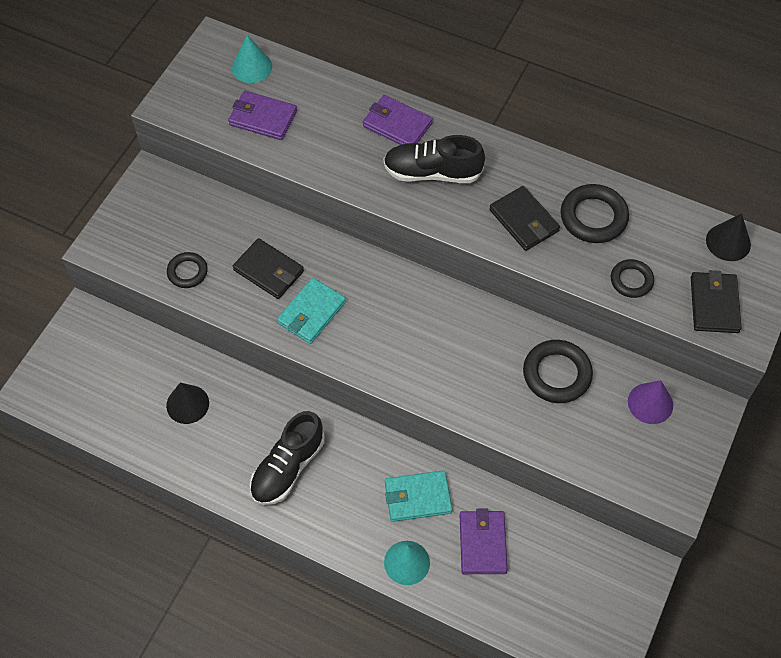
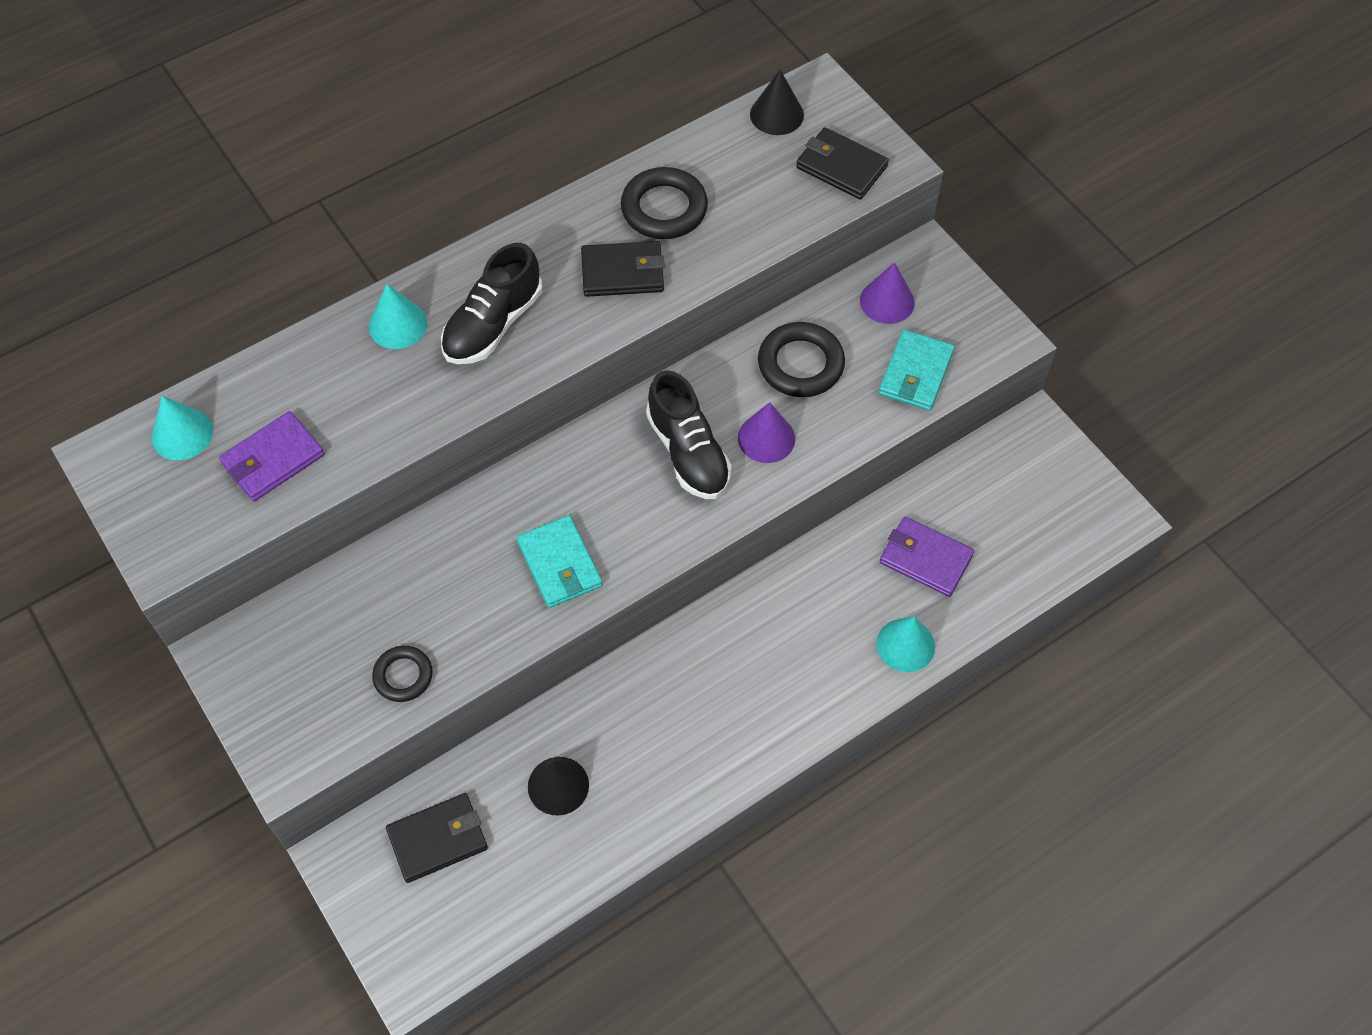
camera: 60 degrees left, 0 degrees up
(269, 271) = (468, 582): black wallet -> black wallet (438, 839)
(288, 467) = (715, 711): black shoe -> black shoe (688, 452)
(397, 125) = (398, 325): purple wallet -> turquoise cone
(417, 497) = (834, 594): turquoise wallet -> turquoise wallet (915, 373)
(483, 382) = (766, 438): none -> purple cone
(631, 280) = (765, 219): black ring -> none

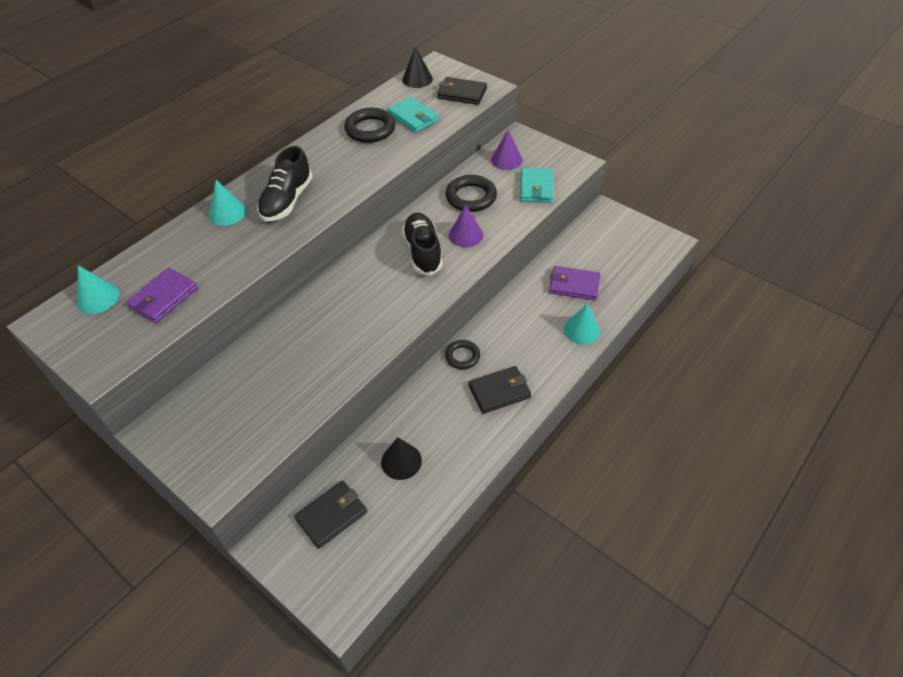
camera: 15 degrees left, 10 degrees down
(403, 676) = (283, 411): black ring -> black ring (462, 356)
(560, 564) = (365, 325): turquoise wallet -> turquoise wallet (413, 117)
(623, 272) = (357, 161): black wallet -> black wallet (499, 391)
(688, 452) = (423, 252): black shoe -> black shoe turned 150 degrees counterclockwise

